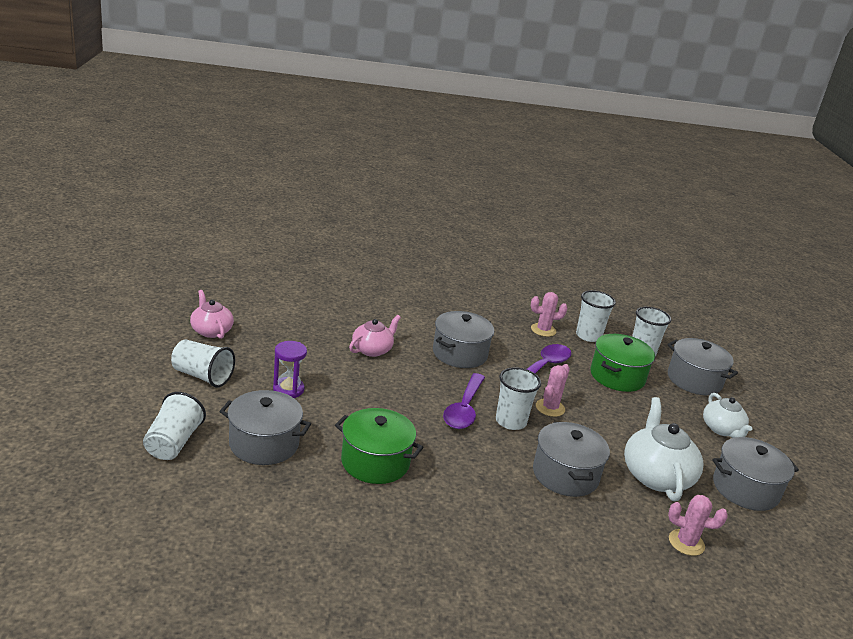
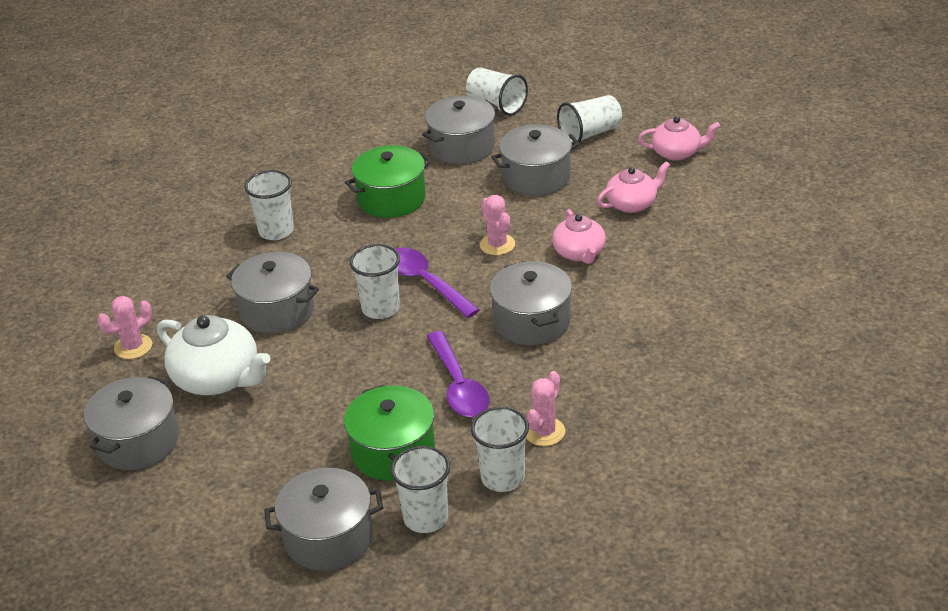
camera: 130 degrees right, 10 degrees up
(288, 389) = (536, 177): purple hourglass -> grey pot
(296, 339) = (632, 204): none -> pink teapot
(477, 520) = (276, 231): none -> white cup
(550, 408) = (380, 351): pink cactus -> pink cactus (497, 245)
(722, 429) = (226, 493): white teapot -> none

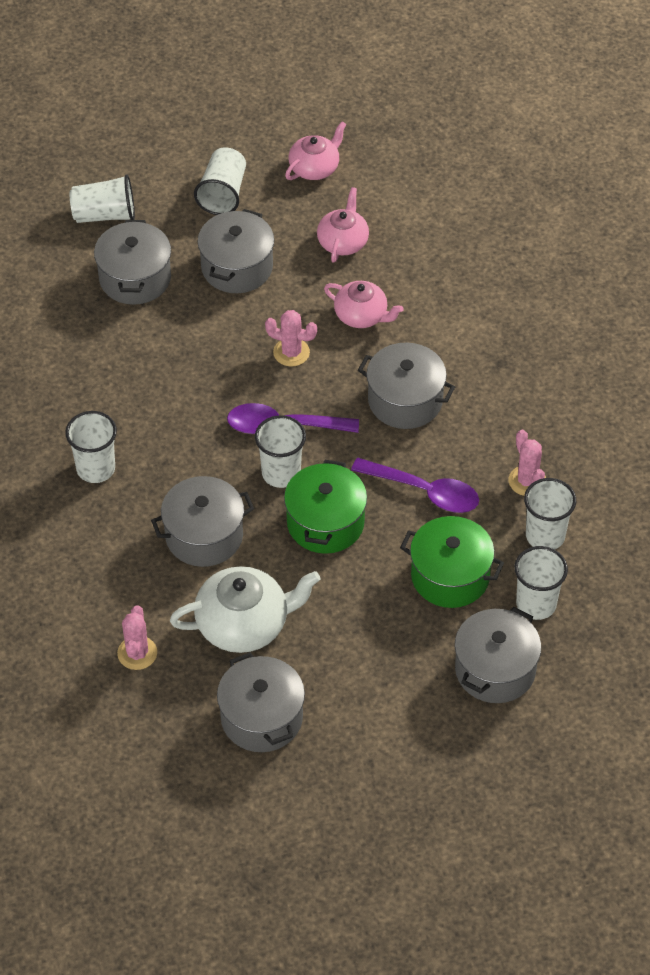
camera: 50 degrees left, 15 degrees up
(391, 199) = (148, 370): green pot -> green pot (325, 523)

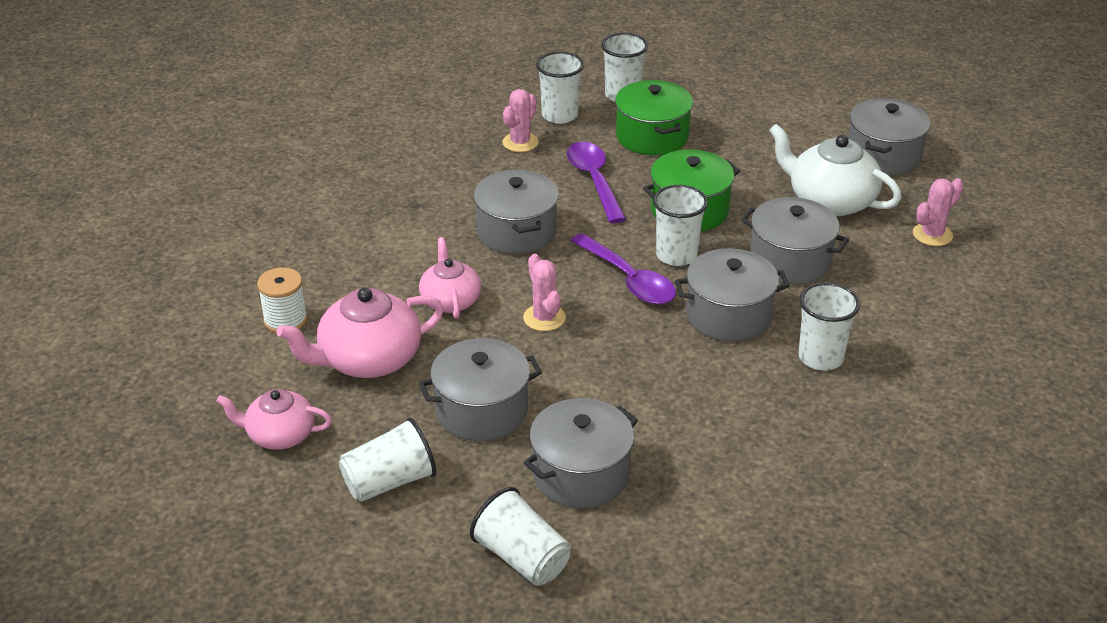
camera: 130 degrees left, 15 degrees down
(343, 242) = (368, 359): pink teapot -> pink teapot, size x1.58
(427, 223) = (285, 320): none -> white spool
(495, 669) = (698, 88): grey pot -> grey pot (728, 315)

